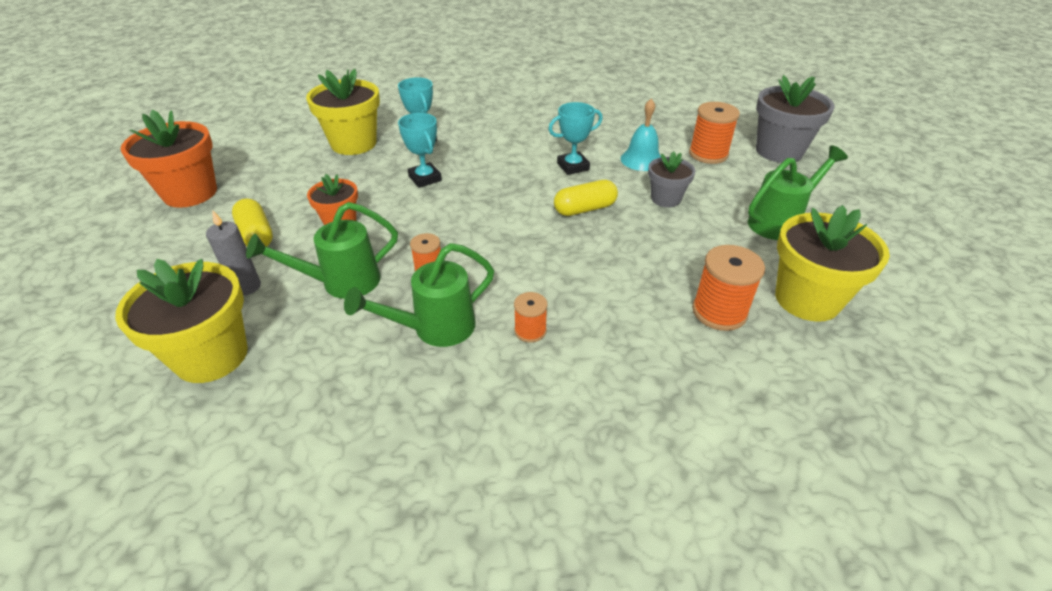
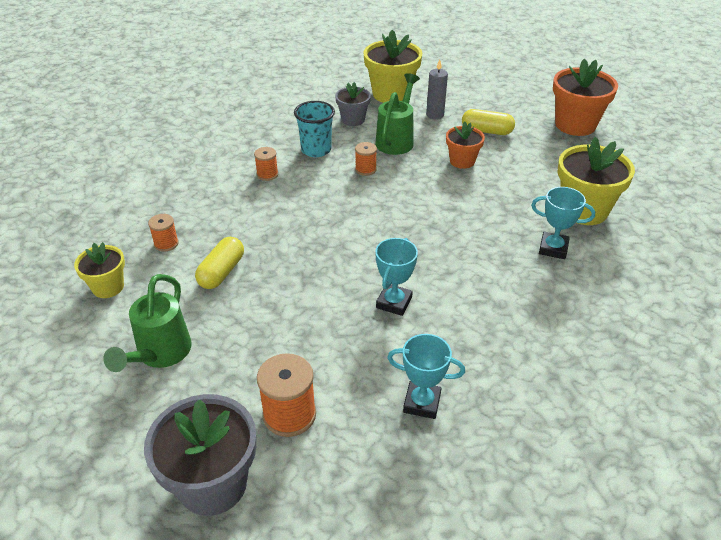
camera: 135 degrees right, 0 degrees up
(425, 178) = (477, 217): turquoise trophy -> turquoise trophy (422, 403)
(435, 328) = (316, 150): green watering can -> turquoise cup
(585, 209) = (330, 265): yellow capsule -> yellow capsule (222, 272)
(641, 159) = (346, 355): turquoise bell -> none
(665, 199) = (278, 318): grey flower pot -> grey flower pot (353, 119)
(719, 312) = (166, 243): orange spool -> orange spool, size x0.58
(807, 299) = (108, 287): yellow flower pot -> yellow flower pot, size x0.58

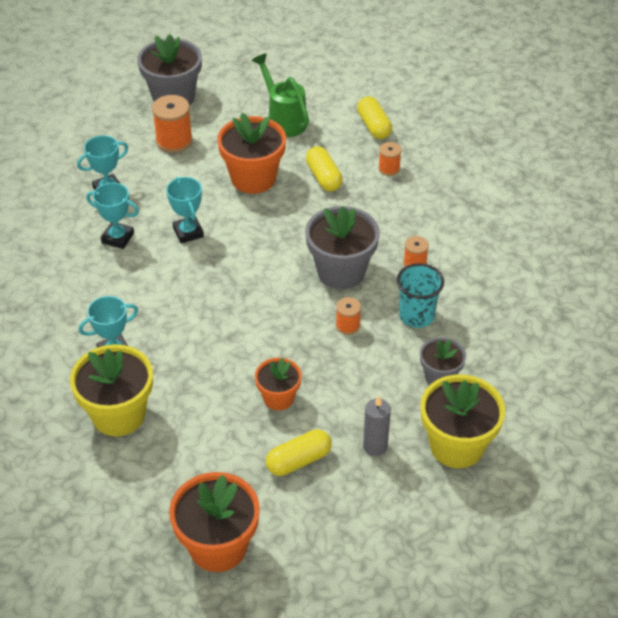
camera: 135 degrees right, 5 degrees up
(108, 287) = (374, 126): yellow flower pot -> yellow capsule
(275, 313) = (253, 178): none -> orange flower pot
(321, 199) = (341, 271): none -> grey flower pot
(396, 140) = (367, 381): green watering can -> none
(463, 341) = (117, 238): none -> turquoise trophy

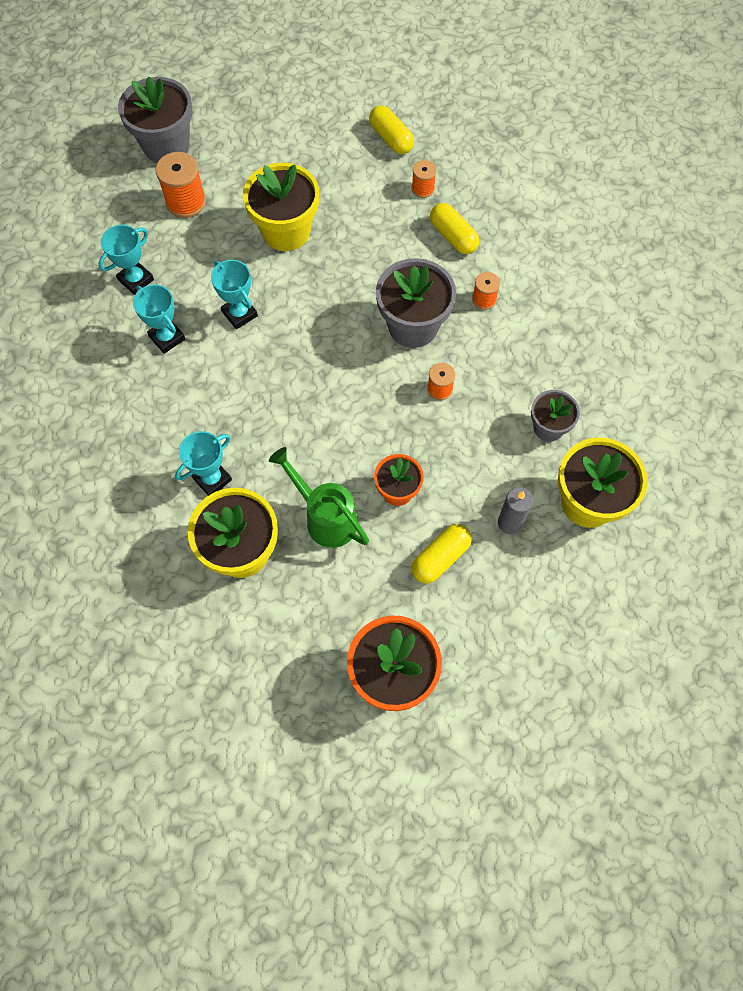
camera: 15 degrees left, 20 degrees up
(117, 238) = (167, 338): turquoise trophy -> turquoise trophy turned 45 degrees clockwise
(253, 178) = (286, 231): orange flower pot -> yellow flower pot
(284, 120) = (294, 150): green watering can -> green watering can (325, 517)
(323, 177) = (359, 214): yellow capsule -> yellow capsule (453, 236)
(416, 316) = (504, 361): turquoise cup -> none

